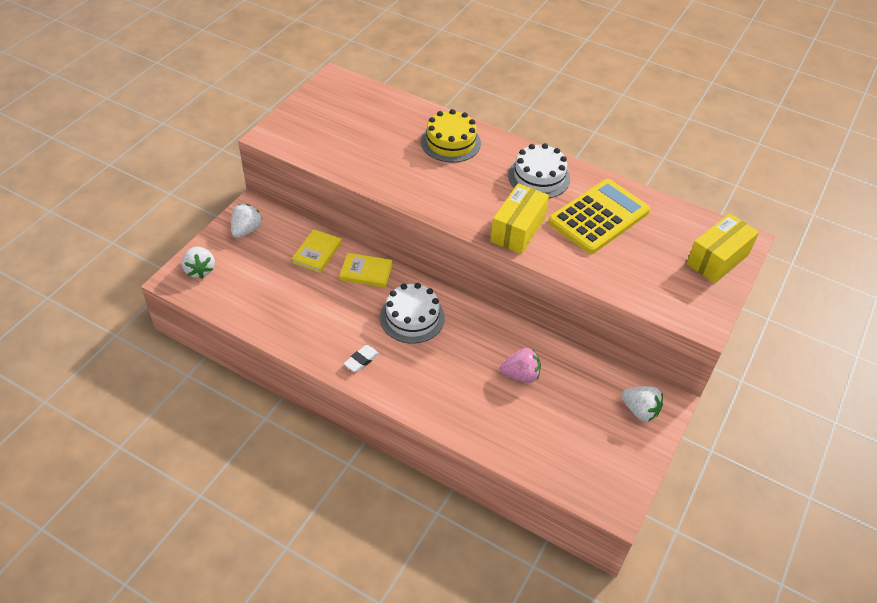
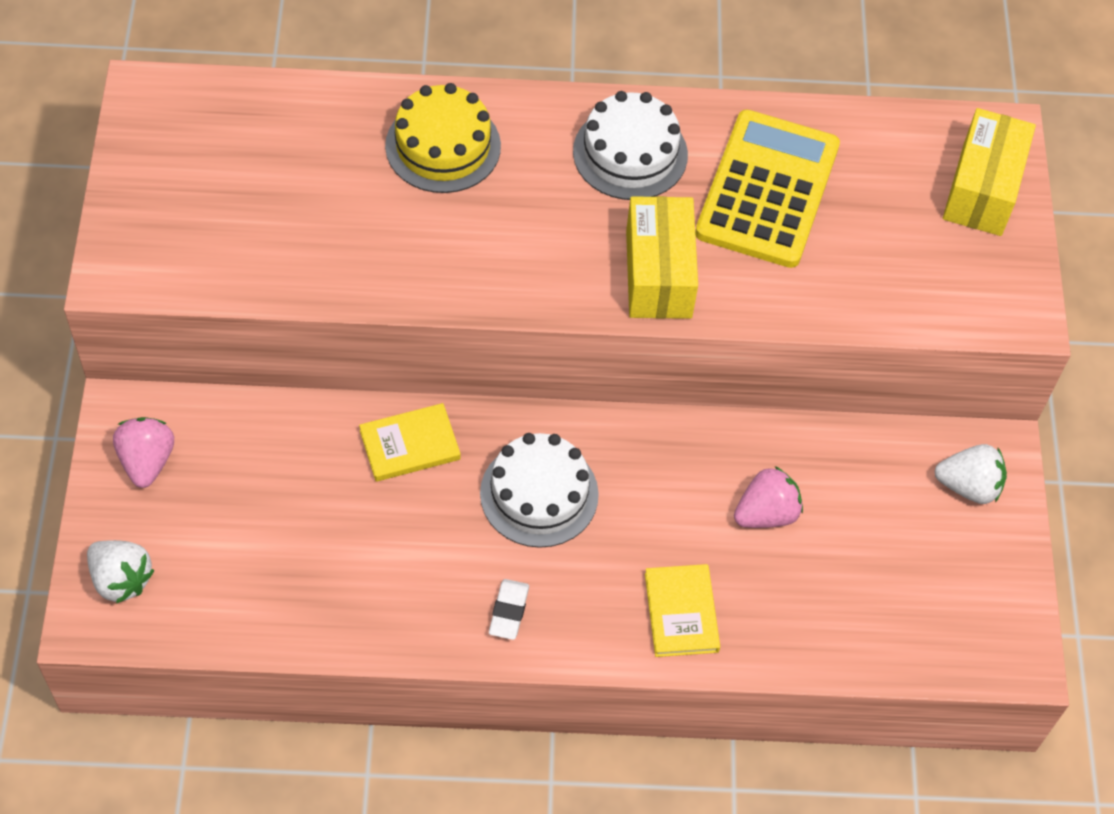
camera: 30 degrees left, 10 degrees up
(246, 230) = (147, 461): white strawberry -> pink strawberry
(317, 252) = (302, 447): yellow book -> yellow book (681, 612)

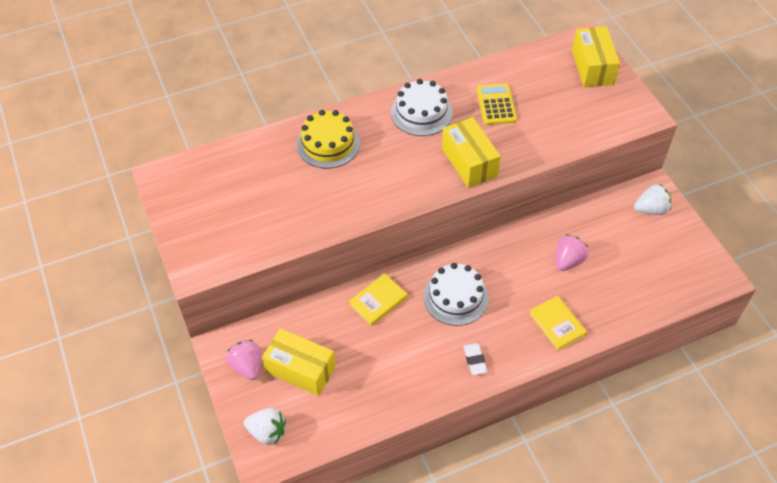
camera: 20 degrees left, 5 degrees down
(225, 504) = (301, 370): none -> yellow box
(767, 190) = (496, 105): yellow calculator -> yellow calculator, size x0.58

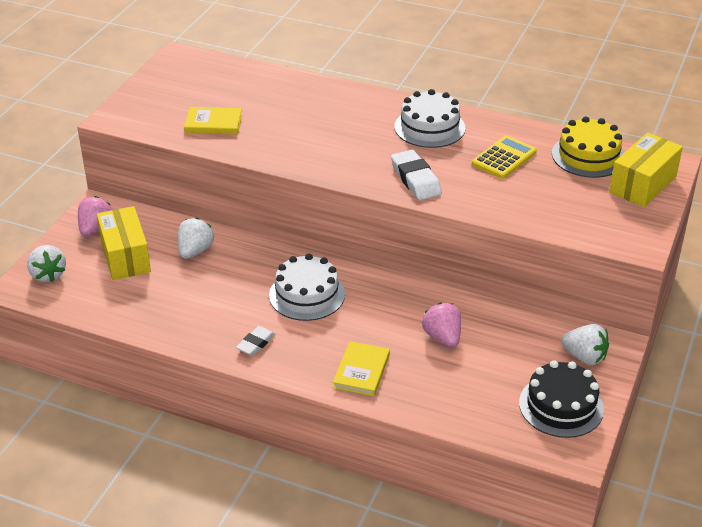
camera: 45 degrees right, 15 degrees down
(328, 144) = (323, 104): yellow cake -> yellow cake (588, 156)
(341, 325) = (195, 251): none -> white strawberry
(378, 301) = (244, 255): yellow book -> yellow book (213, 123)
(469, 162) = (415, 179): yellow box -> white eraser
(568, 260) = (442, 337): pink strawberry -> pink strawberry turned 105 degrees counterclockwise
(680, 253) = (561, 406): none -> black cake

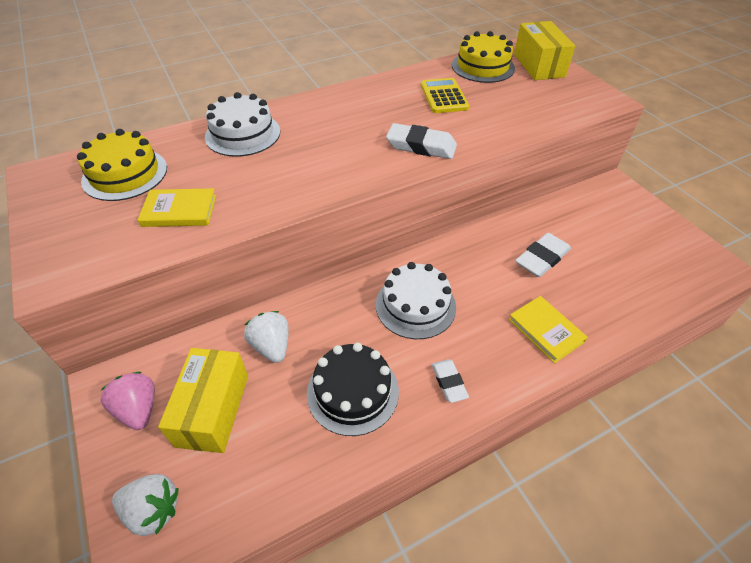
camera: 50 degrees left, 10 degrees up
(125, 256) = (213, 410): yellow box -> yellow box turned 75 degrees clockwise
(213, 123) = (179, 210): yellow book -> yellow book turned 45 degrees clockwise
(217, 83) = (125, 174): none -> yellow cake
(429, 127) = (362, 105): white cake -> white cake (243, 134)
(442, 337) = (542, 258): pink strawberry -> white eraser
(561, 406) = (665, 245): black cake -> black cake (352, 392)
(584, 357) = (618, 204): white strawberry -> none

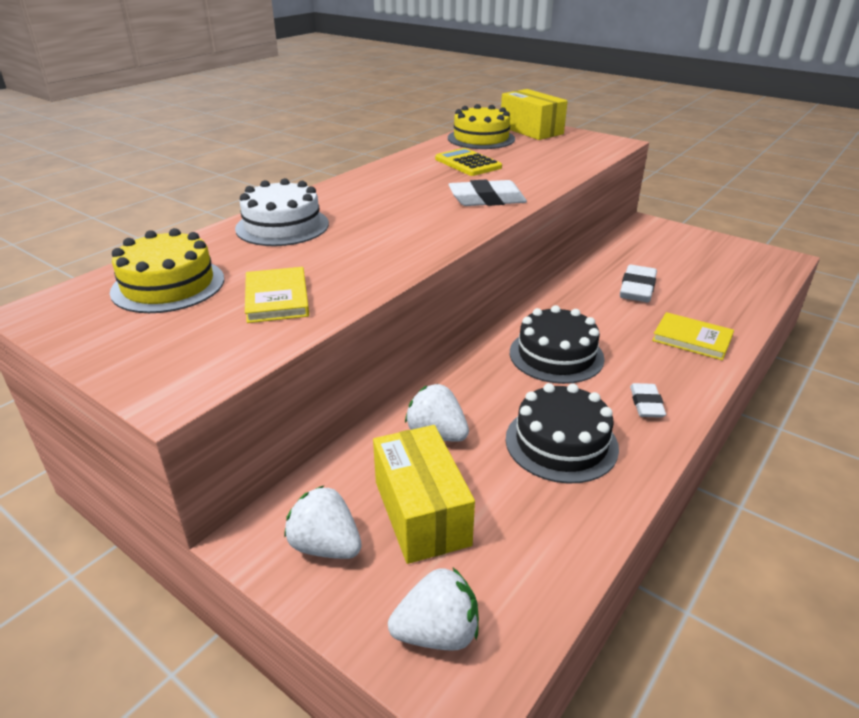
camera: 25 degrees left, 15 degrees down
(138, 409) = (325, 546): pink strawberry -> white strawberry
(179, 210) = (277, 298): yellow book -> yellow book turned 75 degrees counterclockwise
(415, 305) = (556, 355): white cake -> black cake
(449, 382) = (646, 404): white eraser -> white eraser turned 45 degrees clockwise

